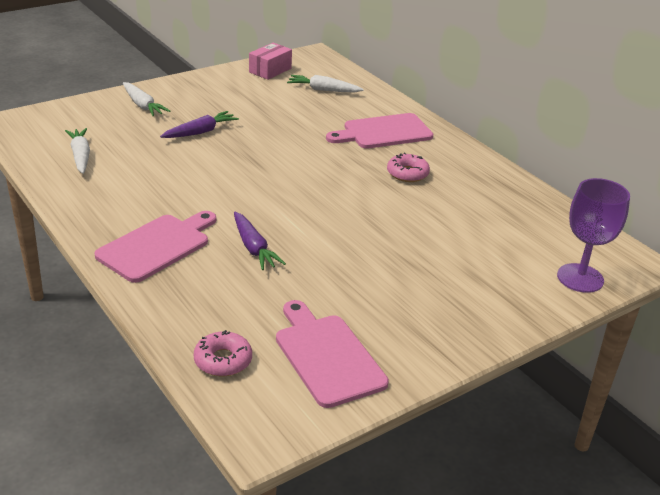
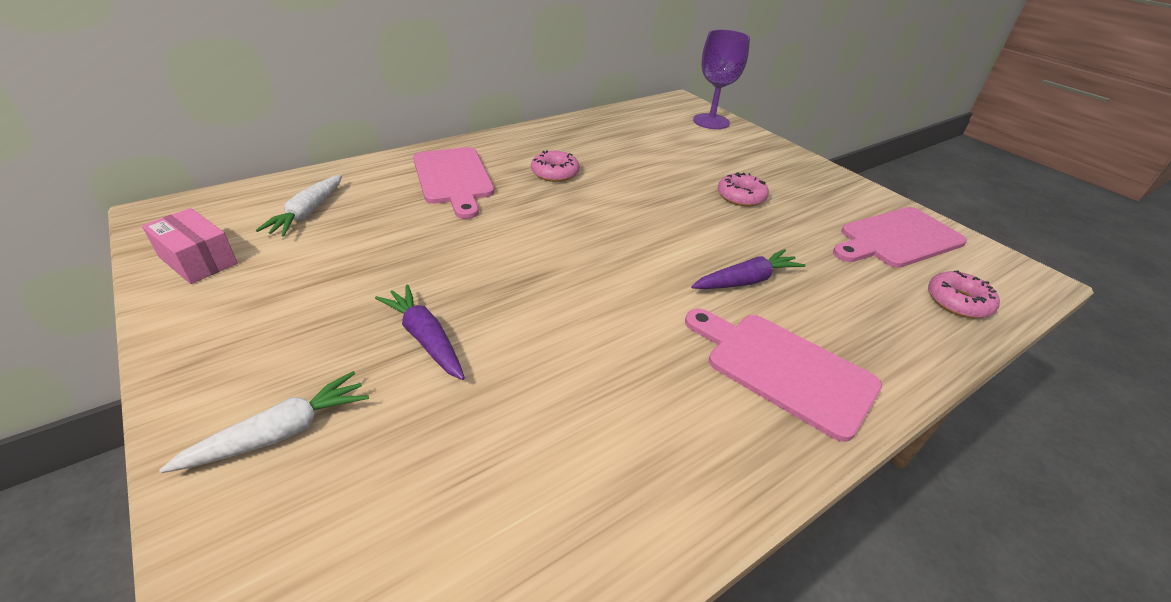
camera: 90 degrees left, 5 degrees up
(80, 156) = (512, 522): white carrot -> none
(391, 269) = (741, 196): none -> pink donut

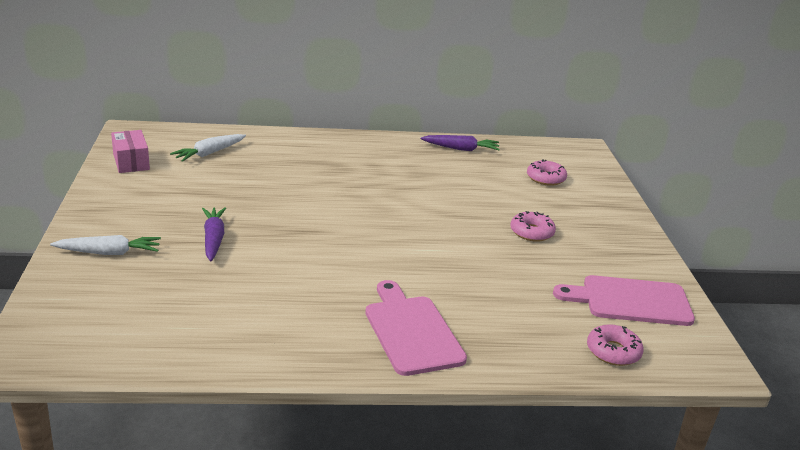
camera: 30 degrees right, 10 degrees down
(453, 178) = (321, 158): pink cutting board -> none
(555, 173) = (399, 174): pink donut -> pink donut (545, 178)
(711, 121) = (589, 172): purple goblet -> none
(746, 281) = (455, 281): purple carrot -> purple carrot (461, 149)

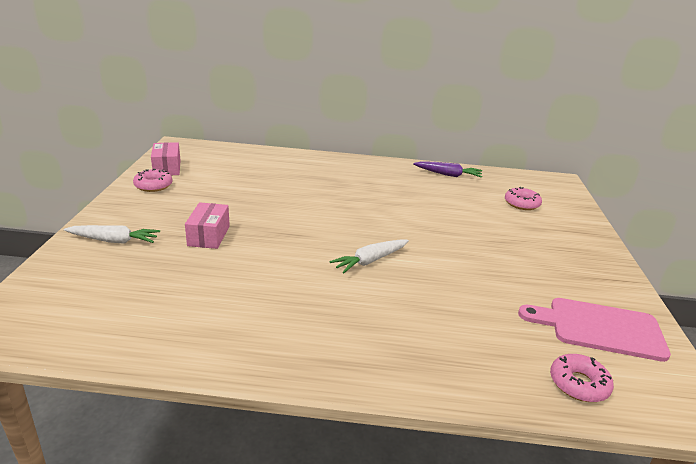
camera: 10 degrees right, 0 degrees up
(209, 153) = (233, 165): white carrot -> white carrot (370, 261)
(213, 239) = (209, 236): purple carrot -> pink box
(411, 331) = (367, 341): pink cutting board -> none
(531, 232) = (503, 251): pink donut -> pink donut (153, 185)

